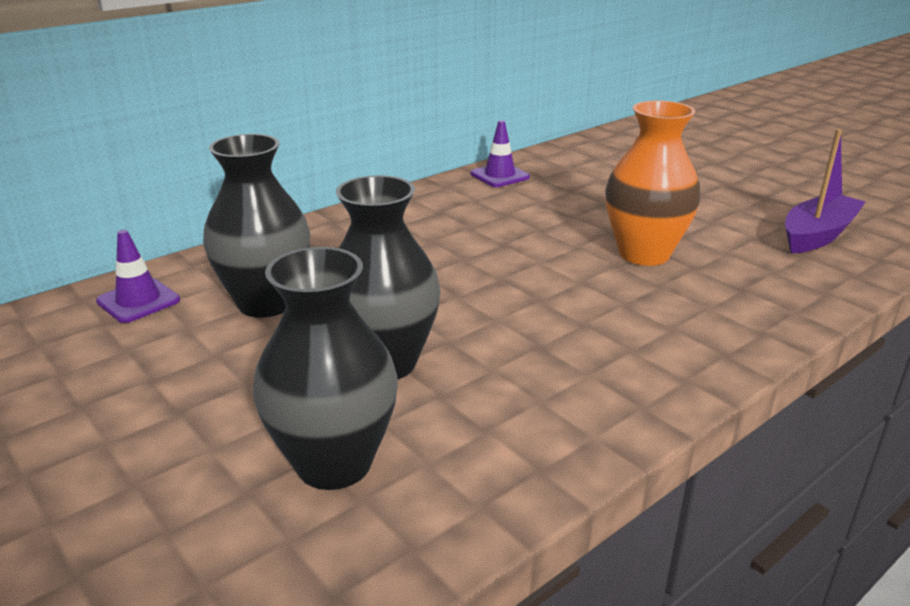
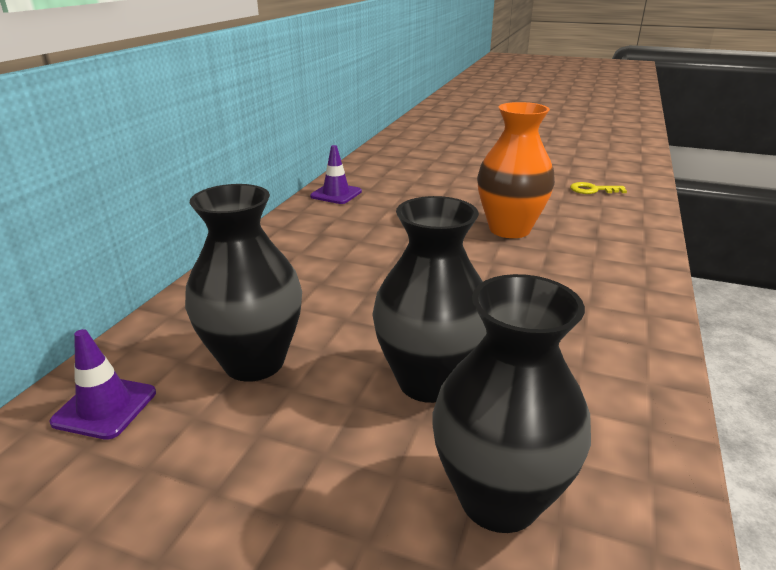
camera: 30 degrees left, 0 degrees up
(817, 235) = (593, 190): purple boat -> yellow key

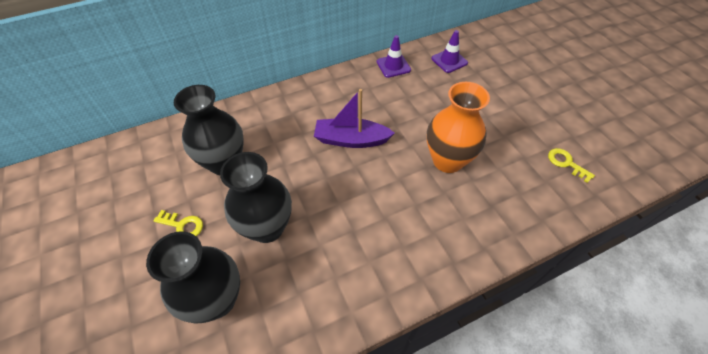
camera: 45 degrees right, 25 degrees up
(105, 407) = (164, 148): purple traffic cone -> purple traffic cone (449, 61)
(298, 465) = (182, 225): none -> yellow key
(390, 260) = (351, 140): none -> purple boat

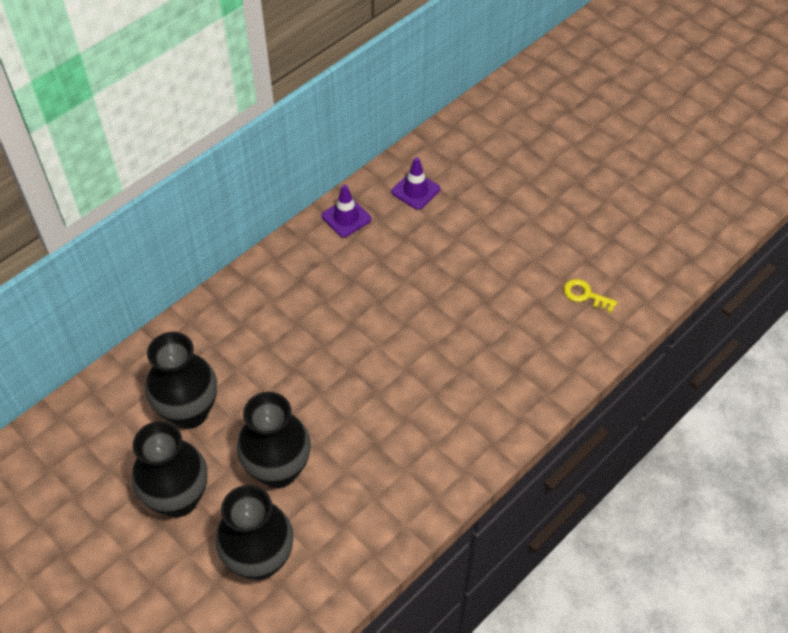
camera: 20 degrees left, 0 degrees up
(182, 225) = (178, 498): yellow key -> black vase
(351, 140) = (332, 337): purple boat -> none
(447, 161) = (453, 330): orange vase -> none

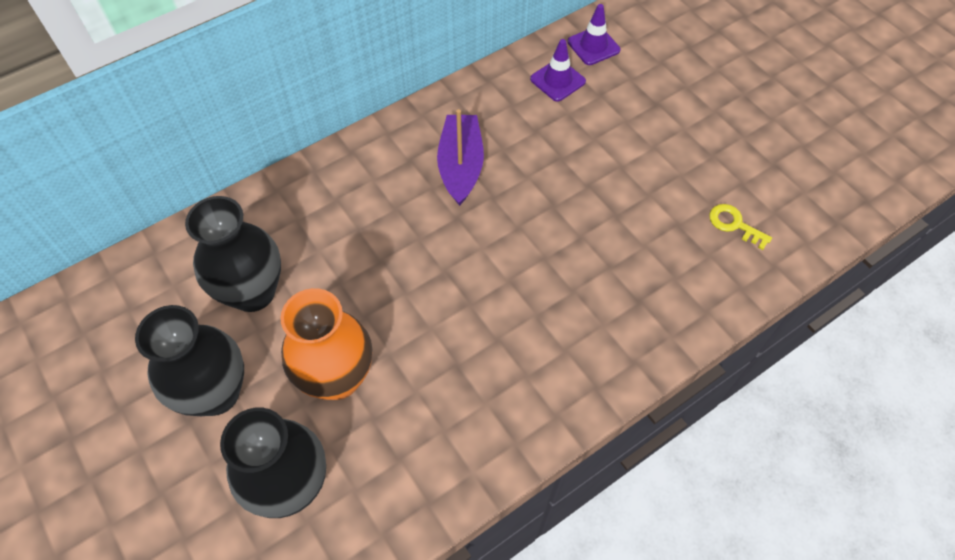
camera: 10 degrees right, 5 degrees up
(278, 470) = (337, 378): black vase -> orange vase
(345, 278) = (460, 166): none -> purple boat
(346, 217) = (475, 99): purple traffic cone -> purple traffic cone (593, 46)

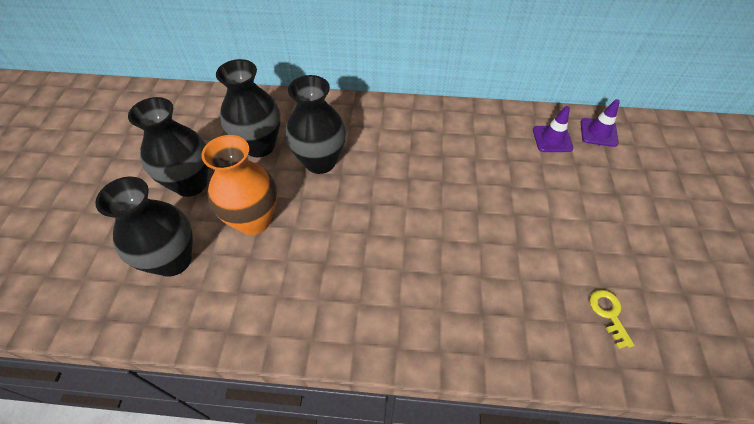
camera: 40 degrees right, 5 degrees down
(344, 262) = (320, 162): none -> black vase
(460, 166) = (439, 151): purple boat -> none

